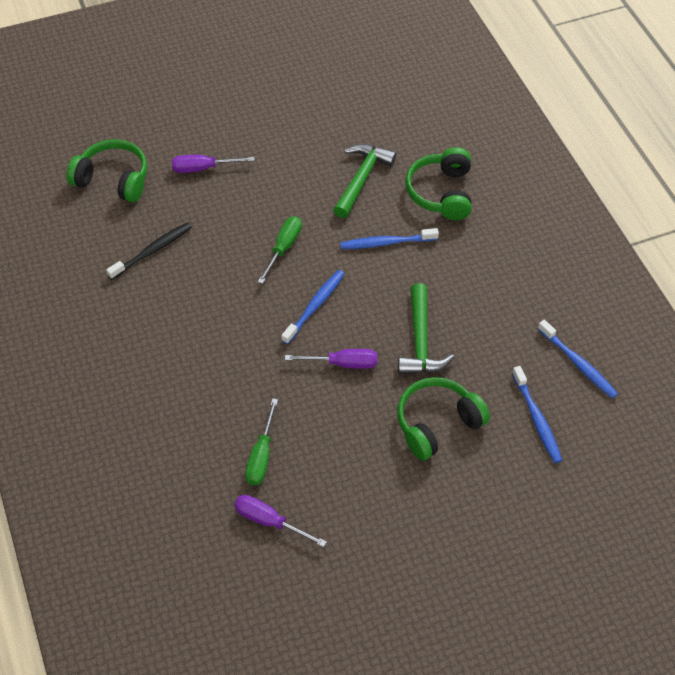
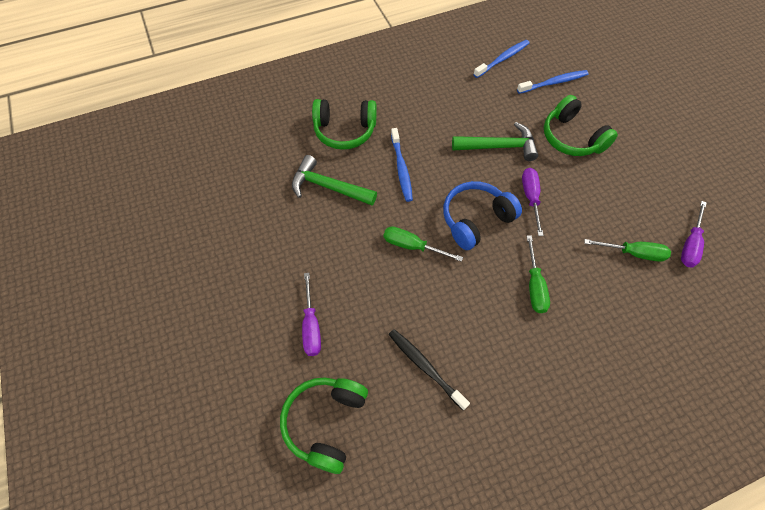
camera: 90 degrees left, 5 degrees up
(228, 350) = (534, 286): none -> green screwdriver
(314, 306) = (475, 219): blue toothbrush -> blue headphones

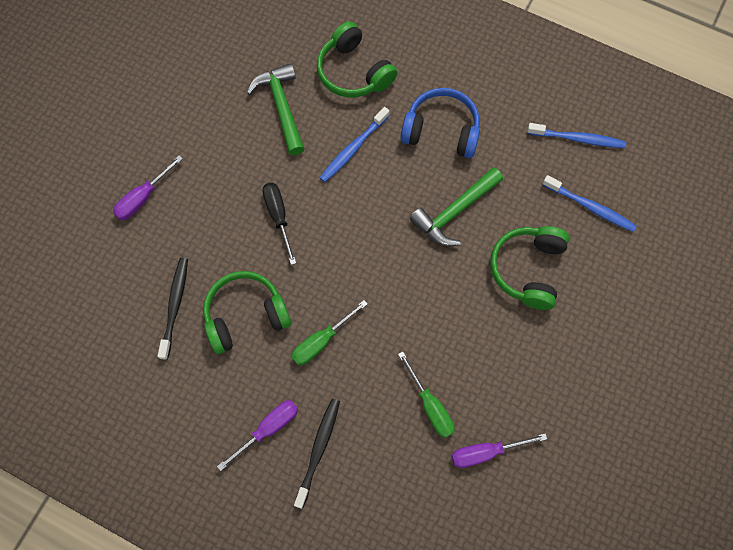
camera: 50 degrees right, 10 degrees up
(325, 423) = (75, 268): green headphones -> green headphones (245, 315)
(412, 246) = (278, 217): green screwdriver -> black screwdriver
(475, 219) = (351, 248): blue headphones -> blue headphones (441, 130)
(499, 146) = (455, 212): green hammer -> green hammer turned 90 degrees clockwise
(530, 198) = (417, 278): purple screwdriver -> purple screwdriver (268, 429)
(622, 347) = (318, 450): none -> black toothbrush

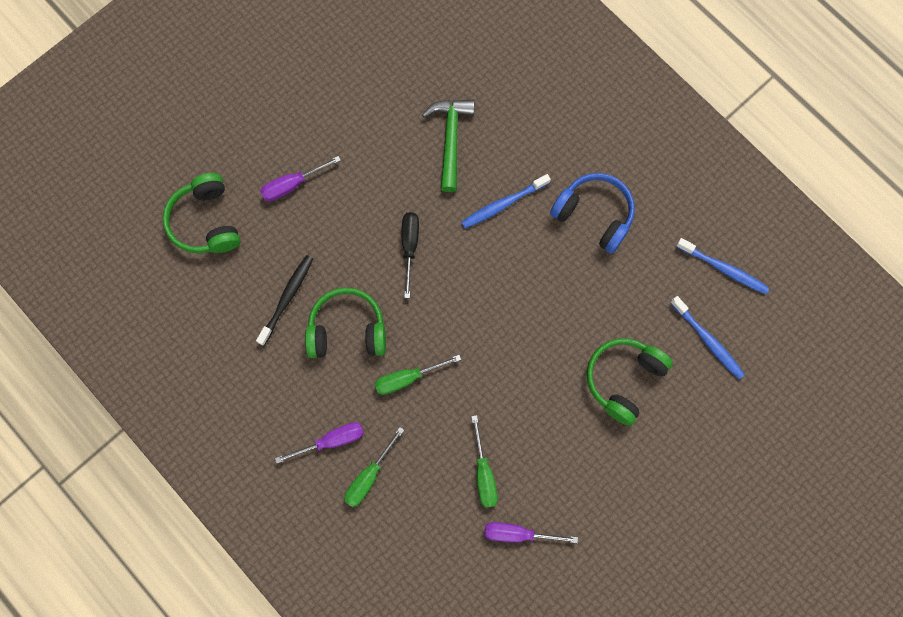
camera: 20 degrees right, 5 degrees up
(318, 450) = (369, 476): black toothbrush -> green screwdriver
(353, 72) = (532, 127): green headphones -> green headphones (205, 222)
(455, 212) = (576, 299): green hammer -> none

